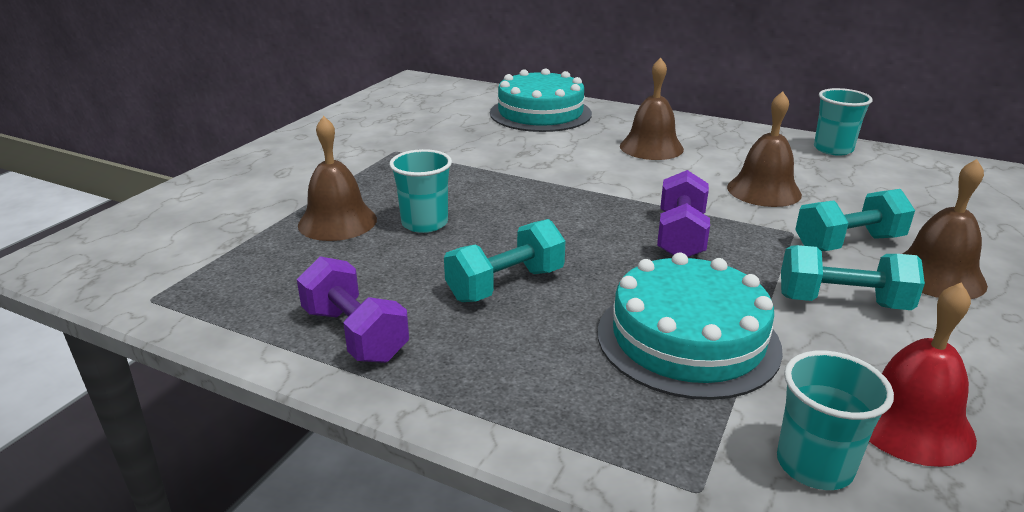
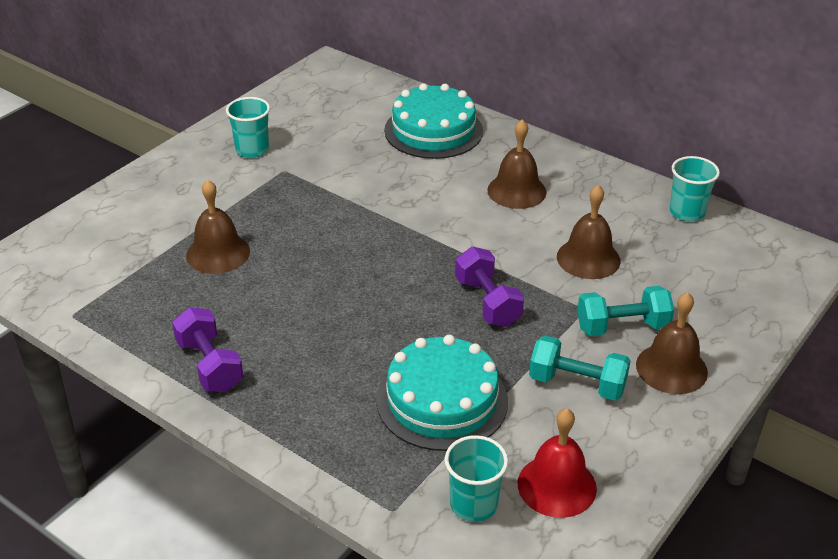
camera: 10 degrees right, 10 degrees up
(424, 223) = (286, 263): turquoise cup -> turquoise cup (252, 150)
(506, 285) = (329, 334): turquoise dumbbell -> none
(680, 236) = (487, 302): purple dumbbell -> purple dumbbell turned 45 degrees counterclockwise

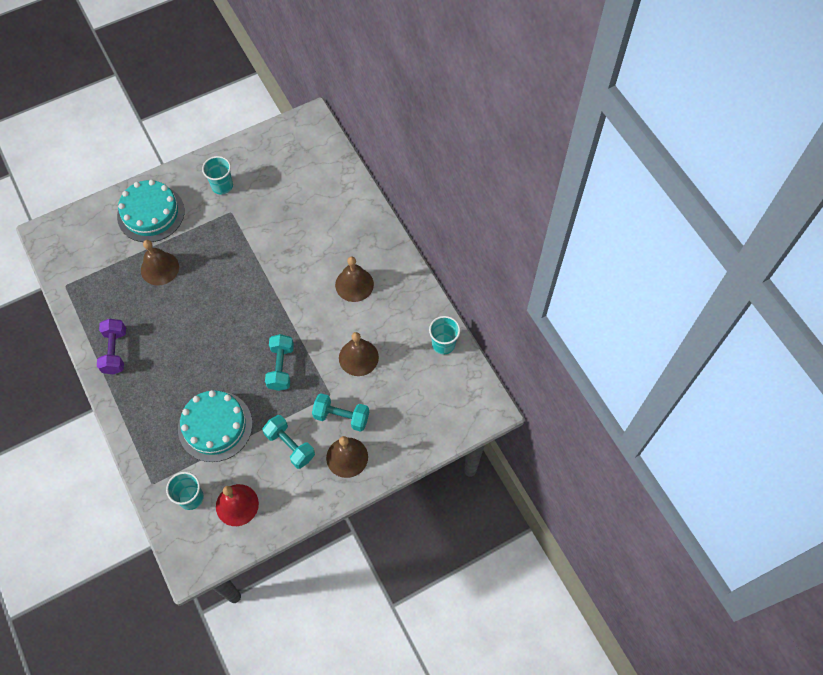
camera: 25 degrees right, 25 degrees up
(433, 130) = (338, 210): turquoise cake -> turquoise cake (151, 213)
(487, 302) = (281, 367): purple dumbbell -> turquoise dumbbell

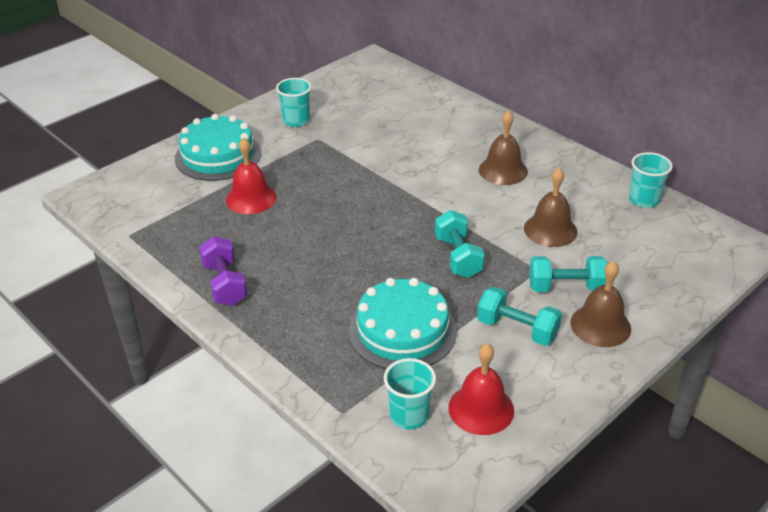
camera: 15 degrees left, 25 degrees down
(159, 268) = (251, 198): brown bell -> red bell

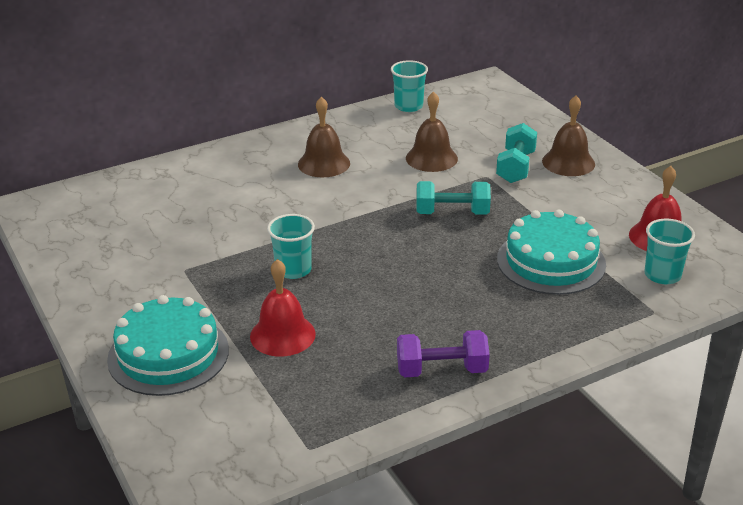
camera: 75 degrees left, 5 degrees down
(296, 121) = (131, 281): turquoise cup -> turquoise cup (293, 270)
(517, 329) = (564, 201): turquoise dumbbell -> none

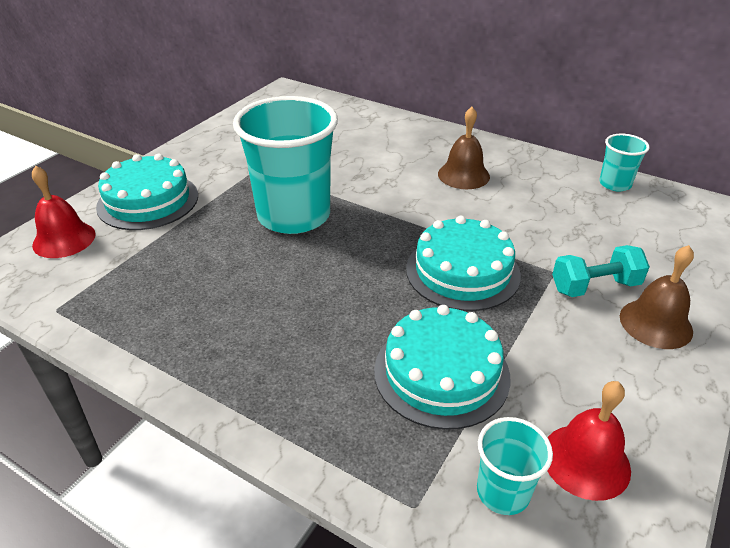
camera: 60 degrees right, 5 degrees up
(282, 335) = (201, 242): red bell -> red bell (64, 239)
(293, 270) = (294, 215): turquoise cup -> turquoise cup, size x2.16
(431, 158) = (543, 227): brown bell -> none
(441, 370) = (198, 352): purple dumbbell -> none
(452, 213) = (462, 271): turquoise dumbbell -> turquoise cake

